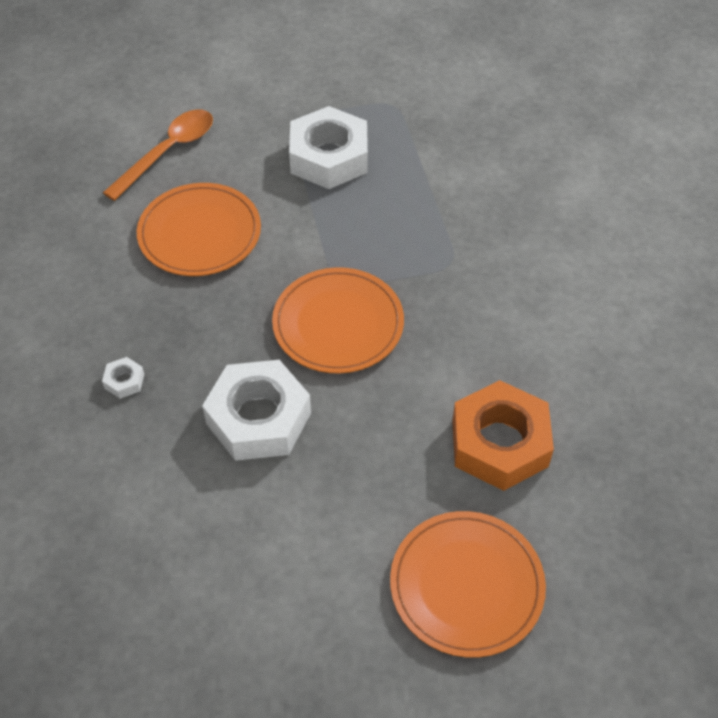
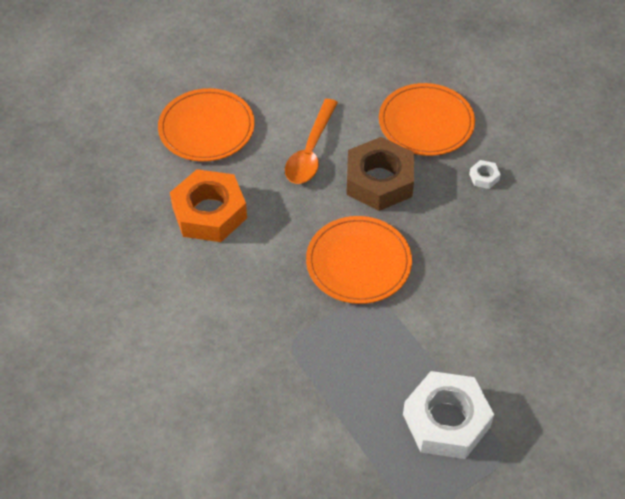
camera: 160 degrees right, 0 degrees up
(168, 152) = (593, 376): orange spoon -> orange spoon (310, 151)
(199, 233) = (509, 304): orange plate -> orange plate (426, 122)
(259, 418) = (379, 181): white nut -> brown nut

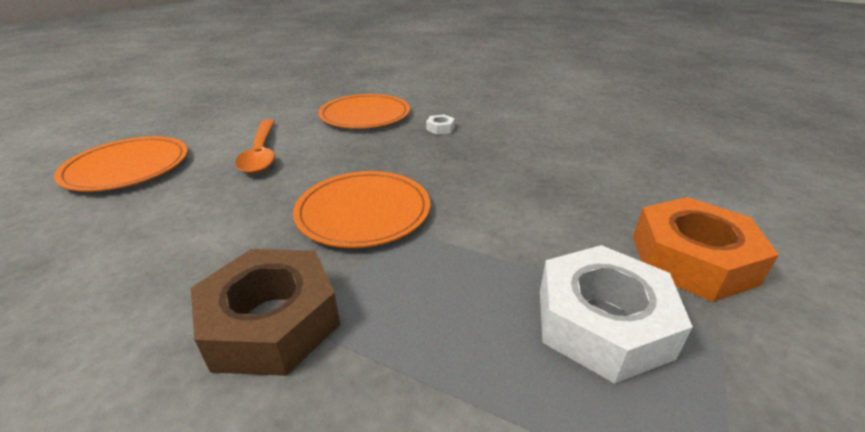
camera: 30 degrees left, 20 degrees down
(209, 212) = (141, 228): orange nut -> orange nut (692, 259)
(379, 181) = (346, 153): brown nut -> brown nut (271, 322)

